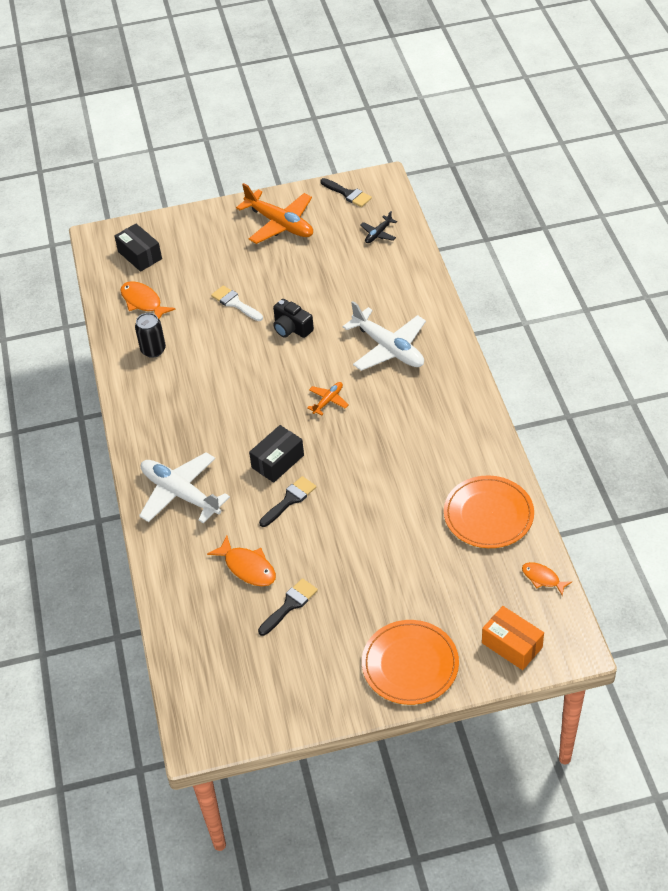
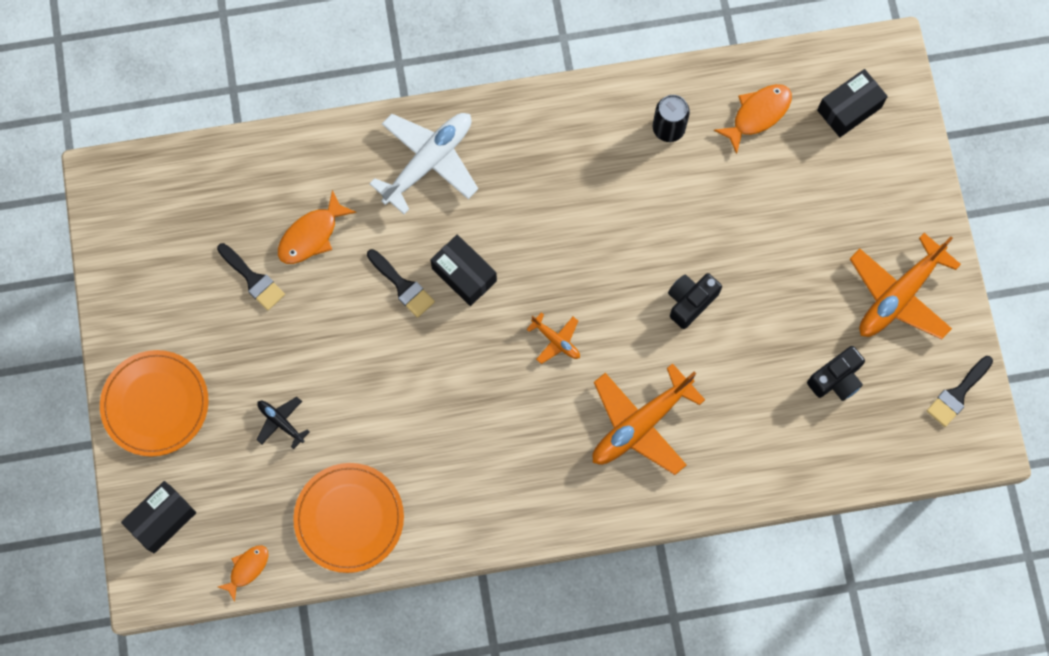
camera: 90 degrees right, 25 degrees up
(235, 303) = (744, 231): white brush -> none
(343, 250) = (836, 379): none -> black camera
(378, 234) = (867, 430): black plane -> black plane (280, 422)
(389, 348) = (640, 425): white plane -> orange plane
(512, 645) = (162, 519): orange box -> black box

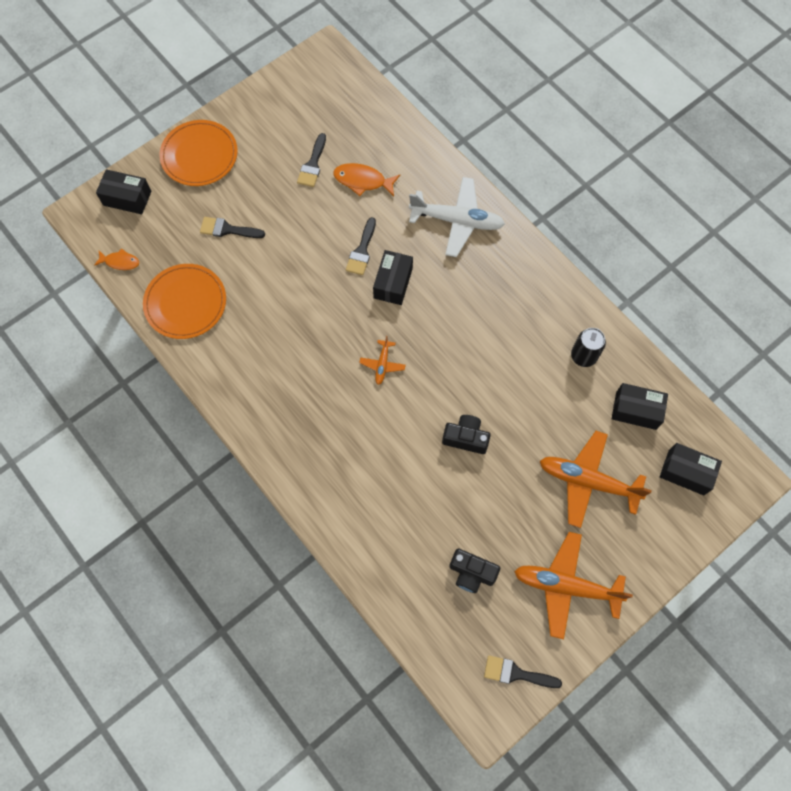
camera: 60 degrees right, 5 degrees down
(280, 422) = (227, 229): black plane -> black brush
(640, 425) = (355, 452): orange plane -> orange plane (587, 481)
(757, 114) = (636, 410): orange fish -> black box

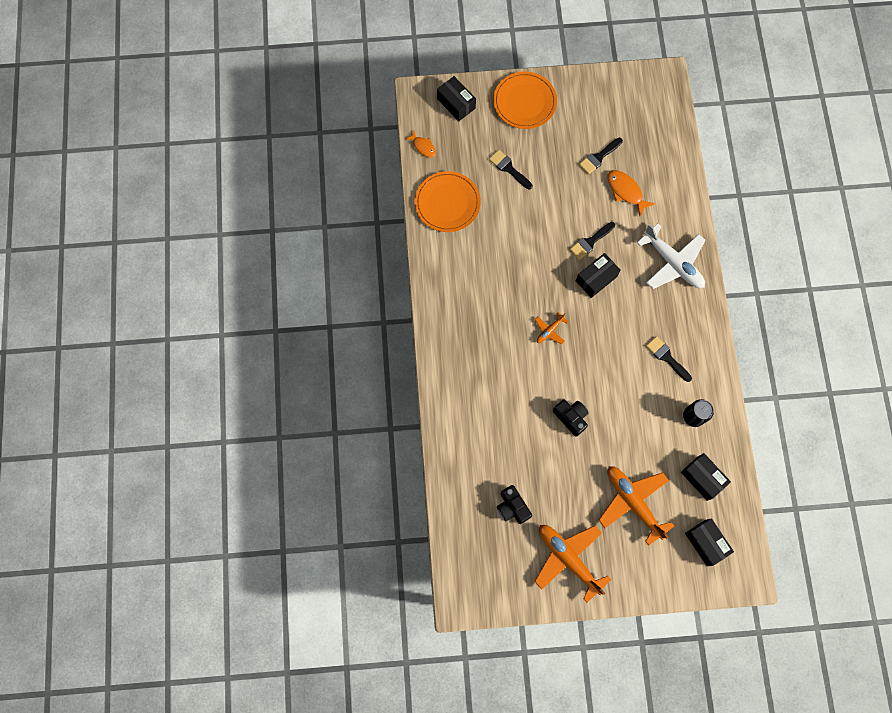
camera: 35 degrees right, 5 degrees up
(516, 673) = (496, 589): black brush -> black brush (666, 357)

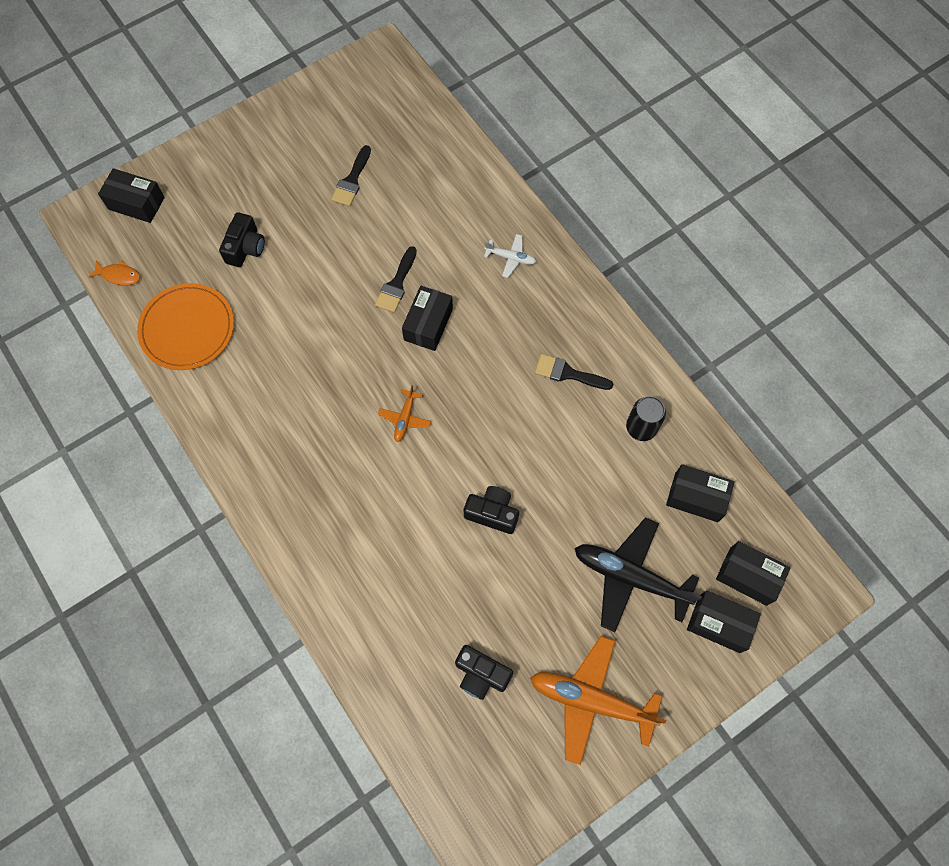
camera: 30 degrees left, 5 degrees down
(508, 168) = (245, 248): black brush -> black camera
(524, 102) = (224, 160): orange plate -> none
(625, 191) = (407, 204): orange fish -> none
(632, 502) = (630, 577): orange plane -> black plane
(670, 560) = (719, 624): none -> black box
(673, 263) = (511, 258): white plane -> white plane, size x0.48

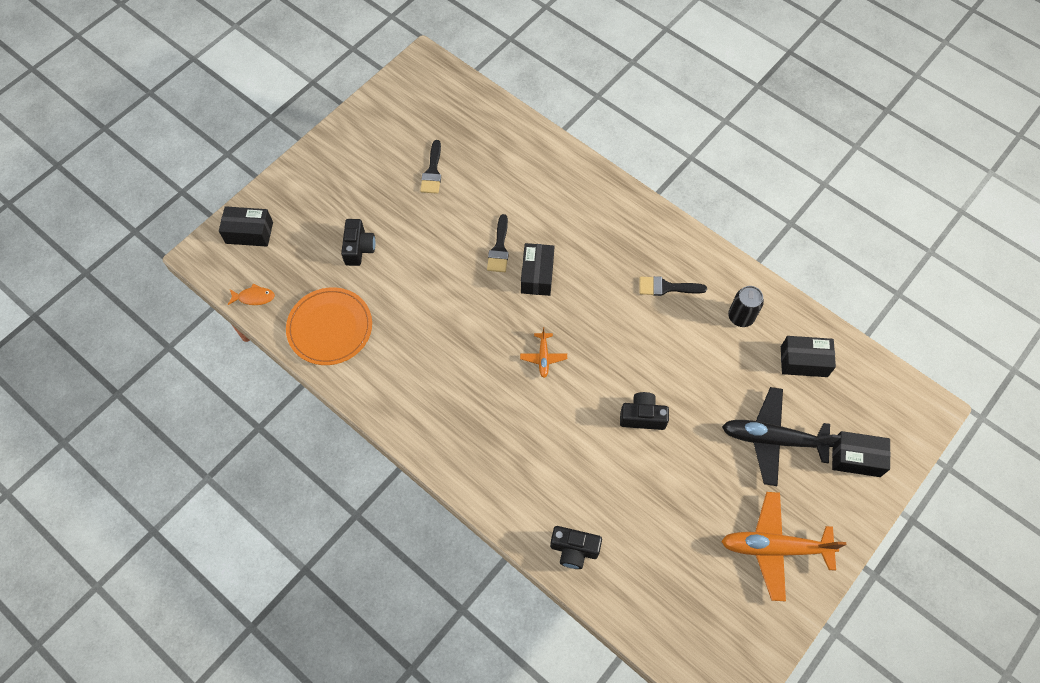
camera: 15 degrees left, 5 degrees down
(481, 674) = (677, 551): black camera -> black camera (574, 550)
(511, 258) = (588, 205): white plane -> none
(748, 576) = (866, 414): black box -> none

